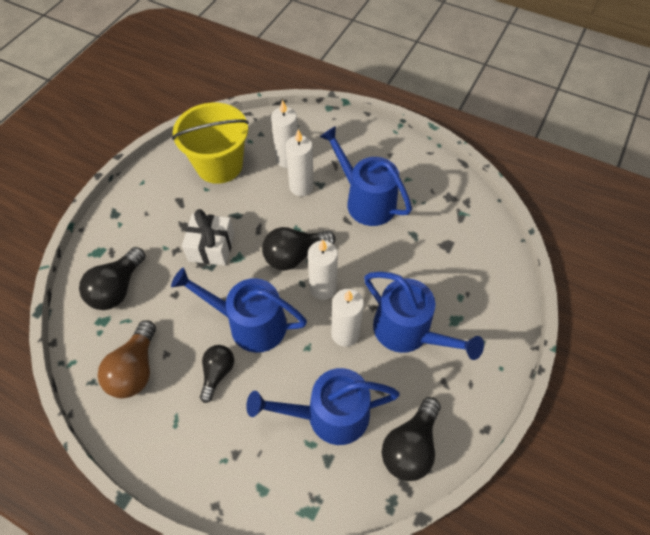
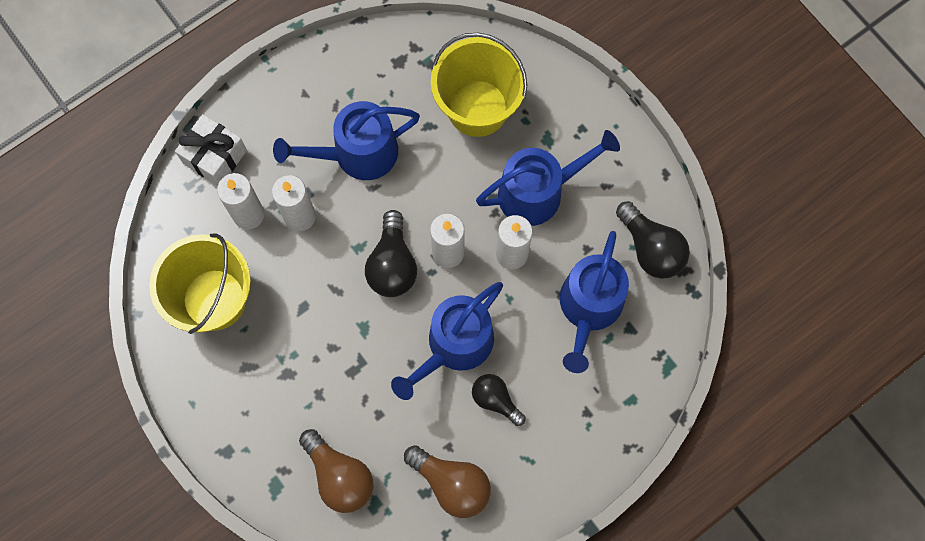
camera: 65 degrees left, 15 degrees up
(118, 288) = (339, 476): black light bulb -> brown light bulb
(211, 247) = (335, 352): white gift -> white gift (215, 156)
(448, 260) = (477, 108): none -> yellow bucket

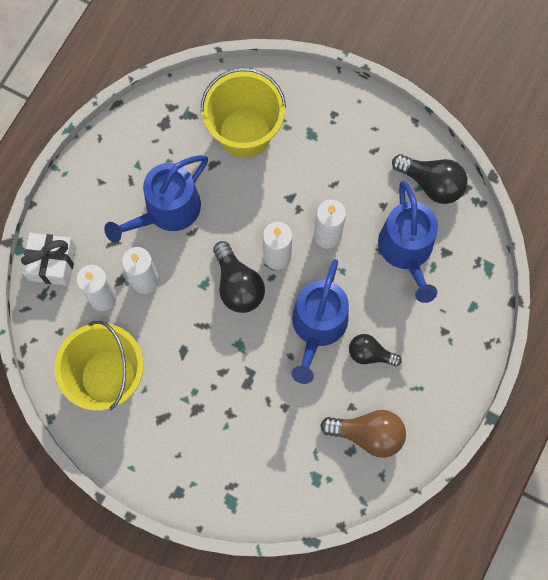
camera: 25 degrees left, 0 degrees up
(339, 476) = (277, 469): brown light bulb -> none
(538, 192) = (324, 178): blue watering can -> none

